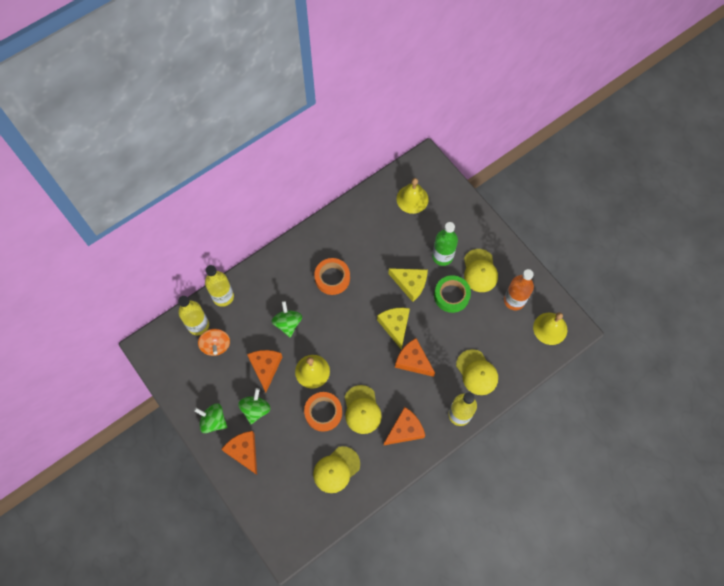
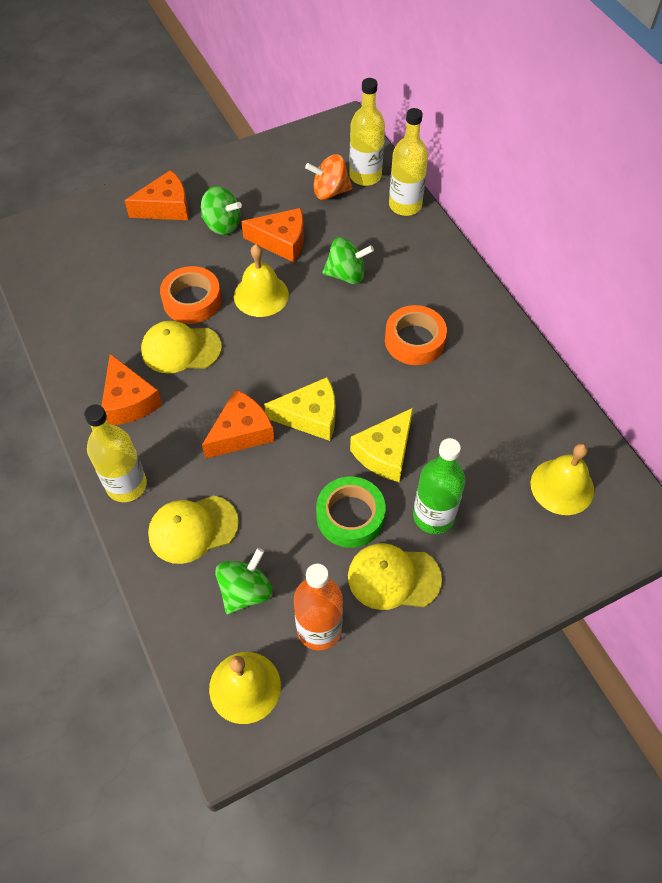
camera: 100 degrees right, 10 degrees down
(213, 421) = (220, 180): green spinning top -> green spinning top (246, 591)
(336, 469) = (101, 305): yellow cap -> none

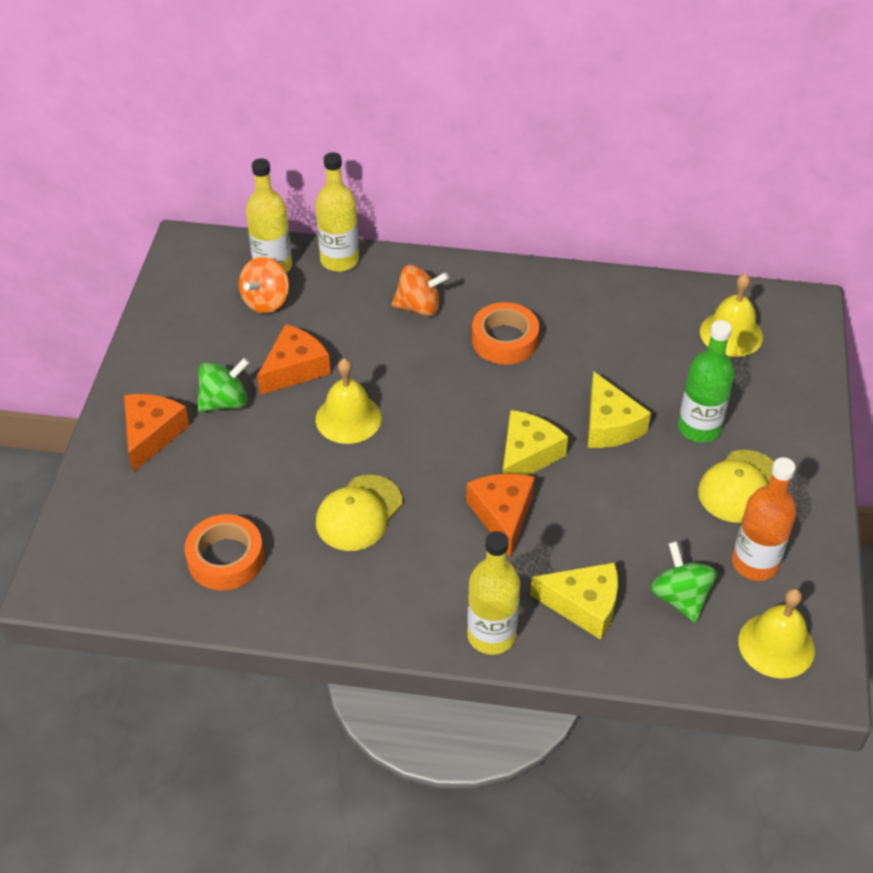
camera: 55 degrees left, 10 degrees down
(129, 401) = (387, 586): orange cheese -> none
(192, 300) = (303, 474): orange tape -> orange tape (226, 558)
(193, 529) = (583, 605): yellow cap -> yellow cheese
(346, 275) = (383, 344): green spinning top -> none
(350, 516) = (657, 483): green tape -> none
(401, 273) = (419, 307): none -> orange spinning top

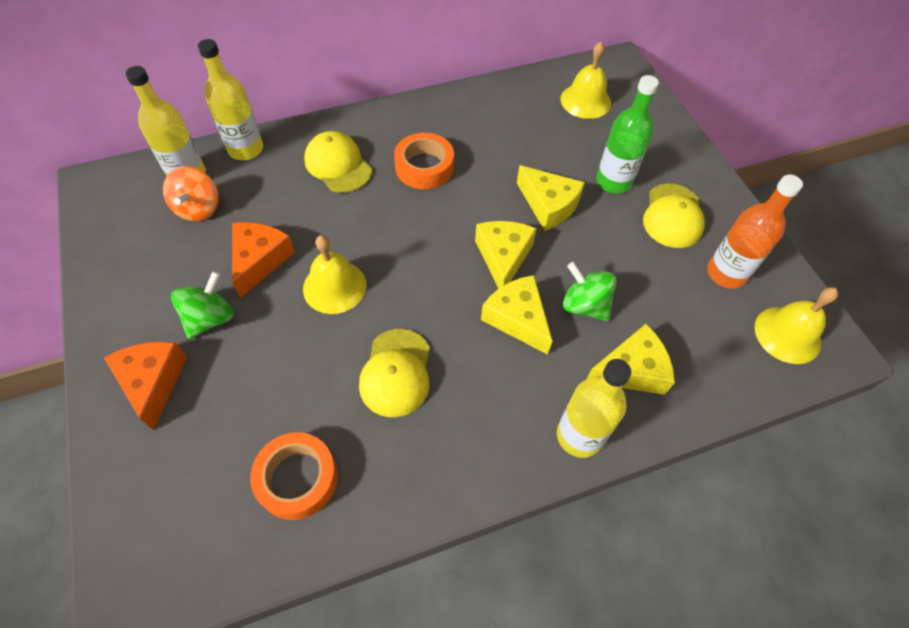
camera: 30 degrees left, 10 degrees up
(419, 307) = (338, 165): orange spinning top -> yellow cap
(502, 515) = (517, 319): orange cheese -> yellow cheese
(680, 597) = (695, 327): green spinning top -> green spinning top (584, 305)

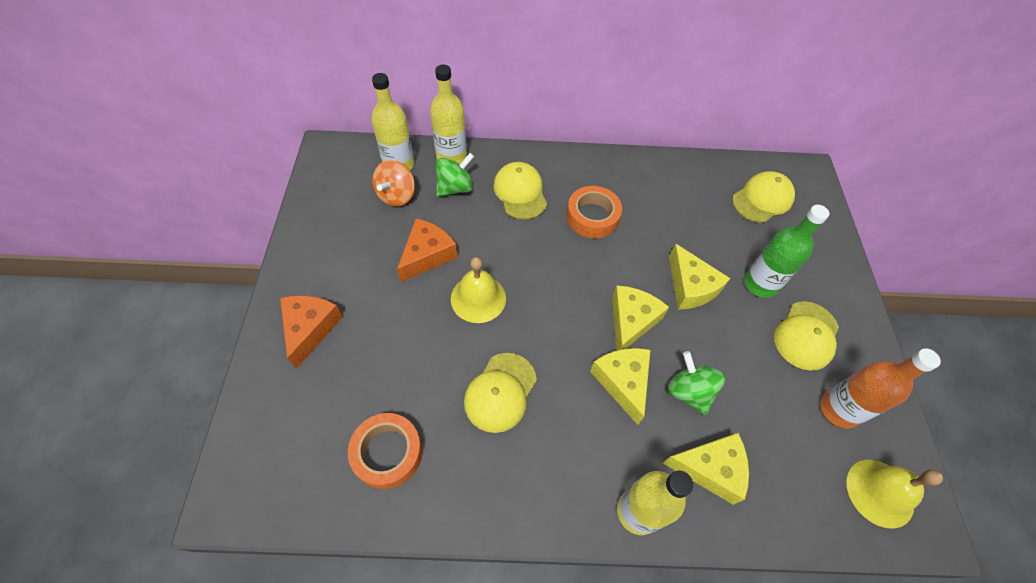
camera: 20 degrees right, 0 degrees up
(210, 318) = (371, 291): green spinning top -> green spinning top (455, 188)
(585, 101) = (762, 199): yellow bell -> yellow cap

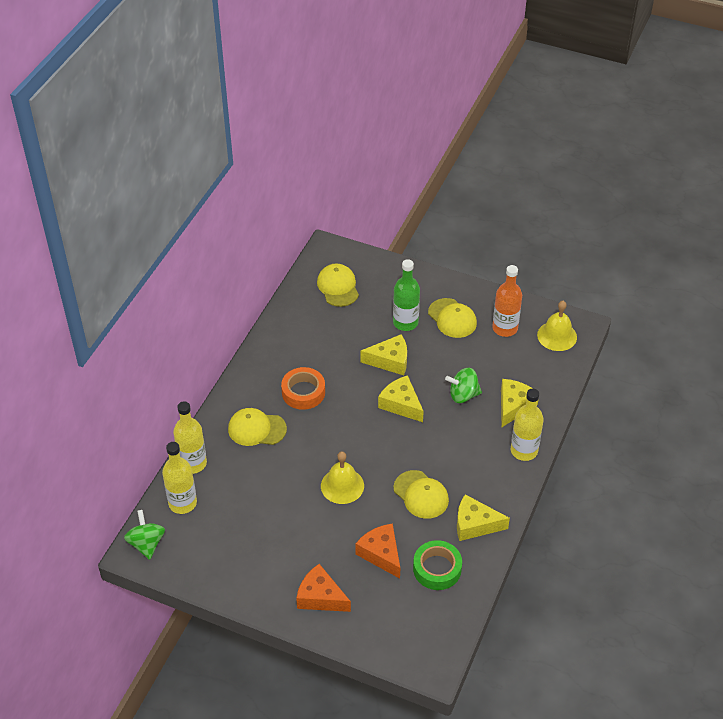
camera: 65 degrees left, 10 degrees down
(387, 453) = (437, 569): orange tape -> green tape
(396, 195) = (217, 512): orange spinning top -> none
(427, 255) = (288, 507): orange cheese -> orange cheese (381, 554)
(455, 188) = (229, 470): green spinning top -> green spinning top (146, 543)
(623, 382) = (442, 426): yellow cheese -> yellow cheese (475, 524)

